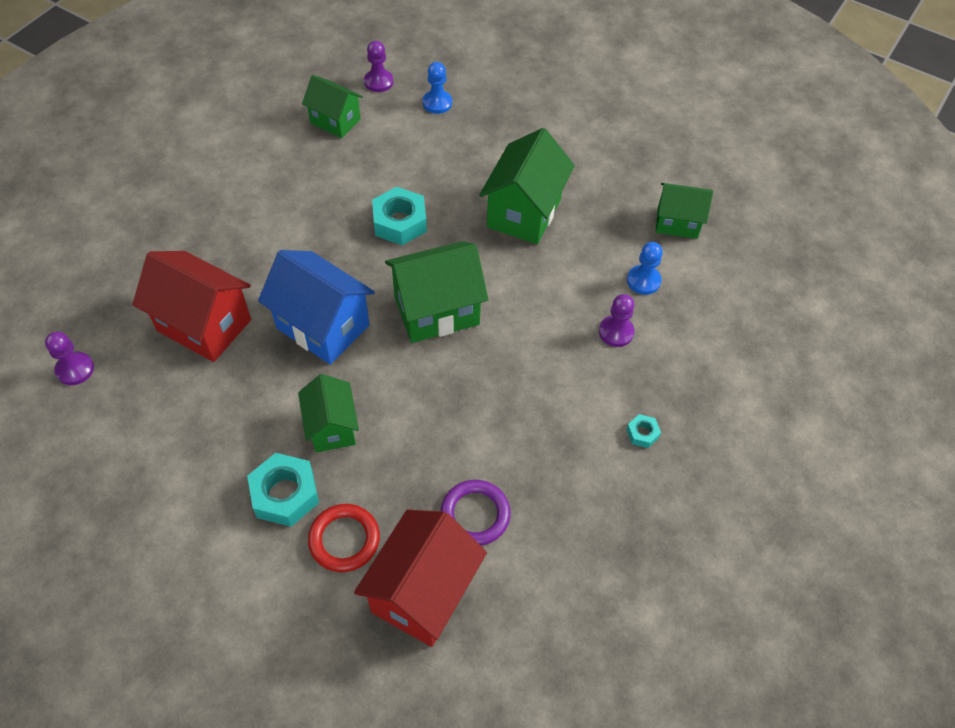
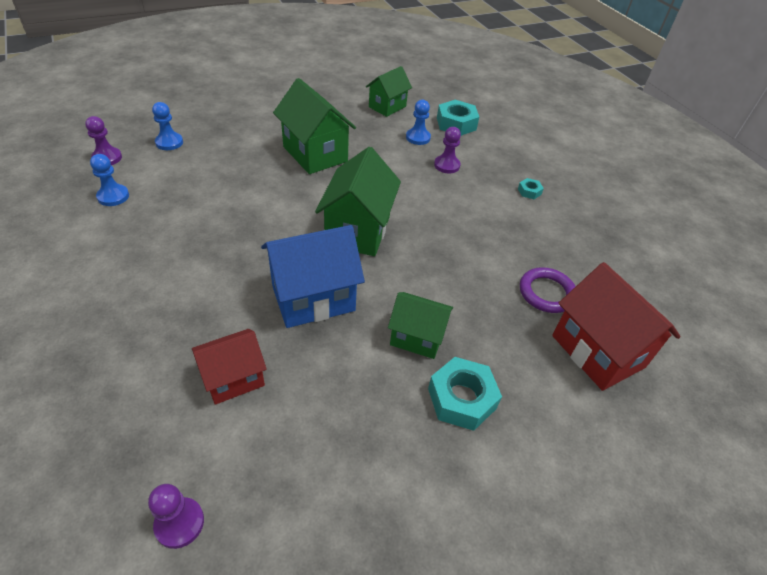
camera: 60 degrees left, 10 degrees down
(204, 325) = (234, 378): red house -> red house, size x0.63
(335, 121) = (113, 196): green house -> blue pawn
(344, 539) = (528, 378): red ring -> none
(399, 222) = (257, 210): turquoise nut -> turquoise nut (456, 124)

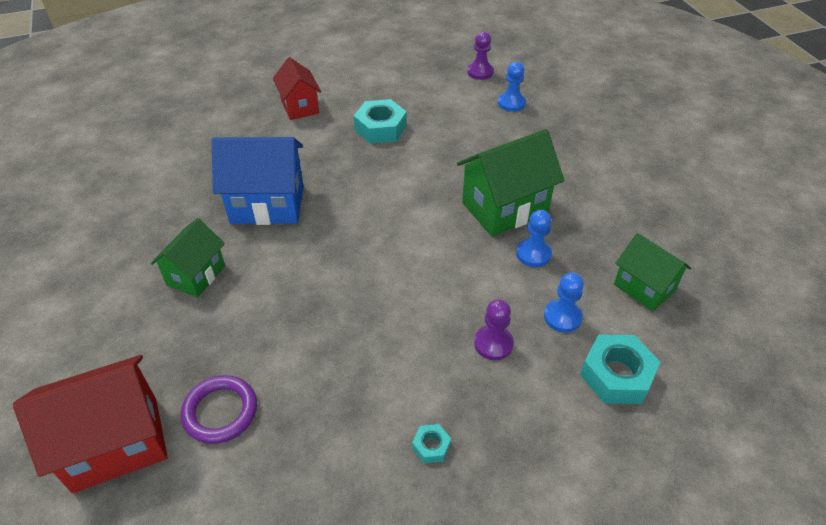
camera: 100 degrees right, 0 degrees up
(113, 196) = (422, 82): blue pawn -> blue pawn (533, 254)
(179, 523) = (96, 146): purple pawn -> none
(234, 378) = (196, 162): red house -> red house (300, 107)
(313, 298) = (267, 205): blue house -> blue house turned 75 degrees counterclockwise
(358, 230) = (359, 240): green house -> none
(462, 399) = (115, 300): turquoise nut -> turquoise nut (380, 128)

